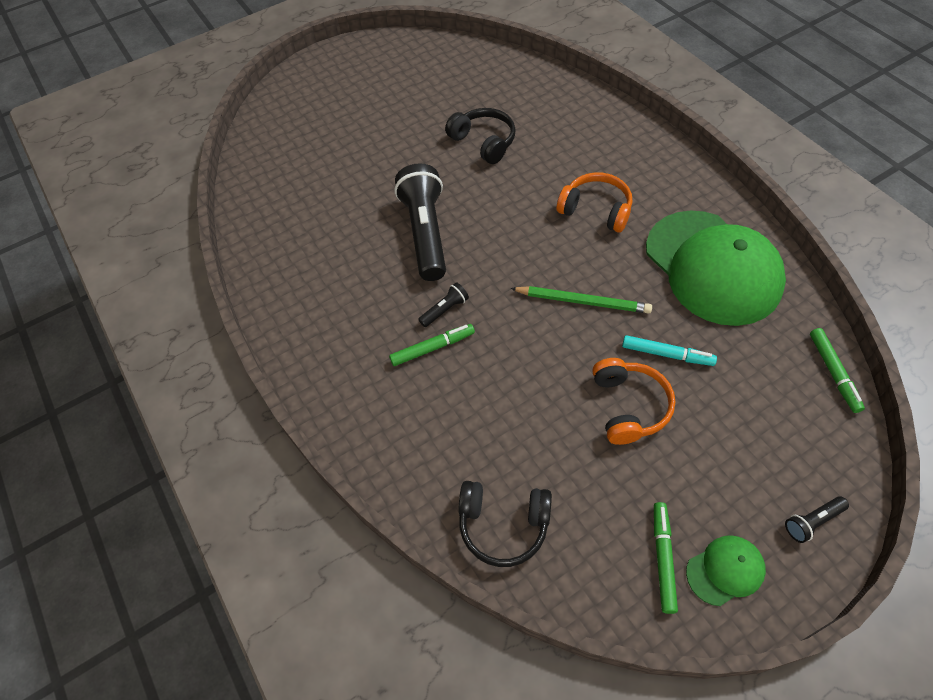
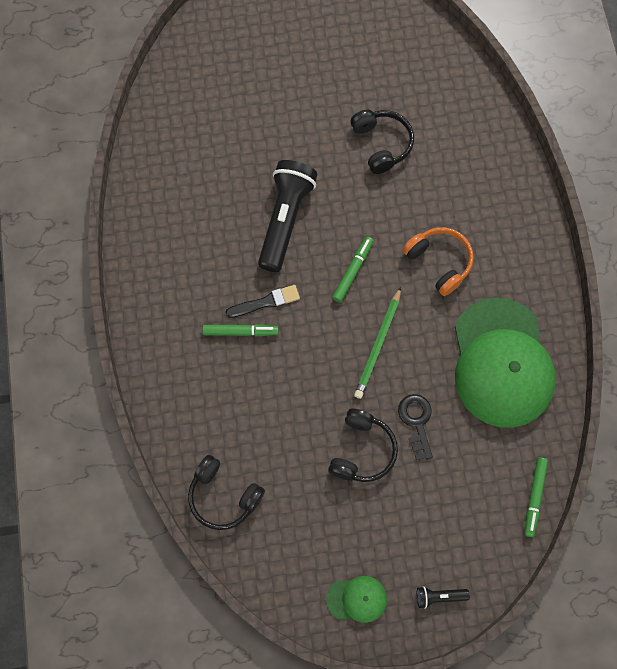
camera: 20 degrees right, 15 degrees up
(445, 310) = (266, 302): black flashlight -> black brush
(583, 301) = (378, 345): green pencil -> green pencil turned 75 degrees clockwise
(629, 406) = (362, 450): orange headphones -> black headphones
(663, 558) = (320, 571): green marker -> green marker (353, 271)
(667, 354) = (416, 422): turquoise marker -> black key

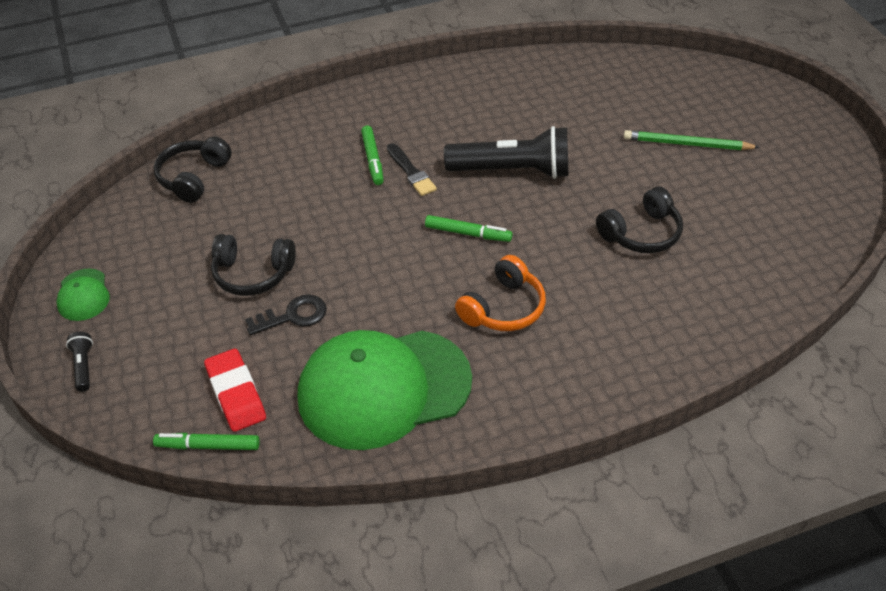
camera: 80 degrees right, 25 degrees down
(378, 345) = (382, 268): green pencil -> green pencil (687, 144)
(488, 473) = (236, 394): none -> red eraser

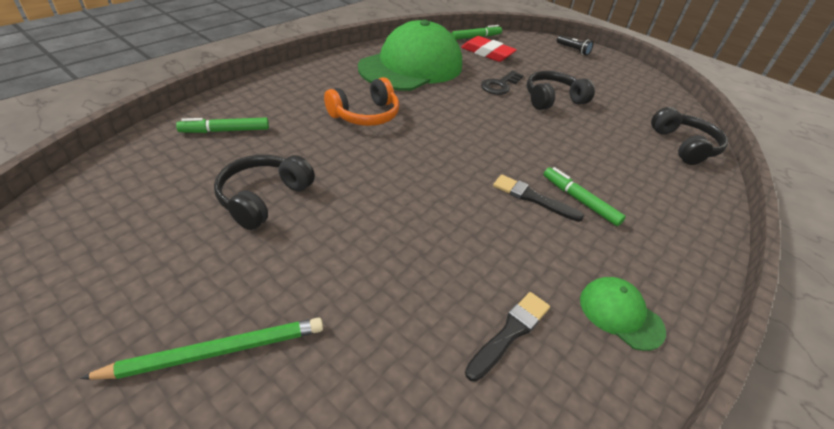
camera: 145 degrees right, 5 degrees down
(83, 295) = (624, 73): green cap -> green cap (620, 314)
(468, 233) = (432, 157): green marker -> green marker (225, 131)
(503, 308) = (365, 115): orange headphones -> orange headphones turned 135 degrees counterclockwise
(512, 105) = (510, 332): none -> black brush
(512, 171) = (437, 229): black flashlight -> none

